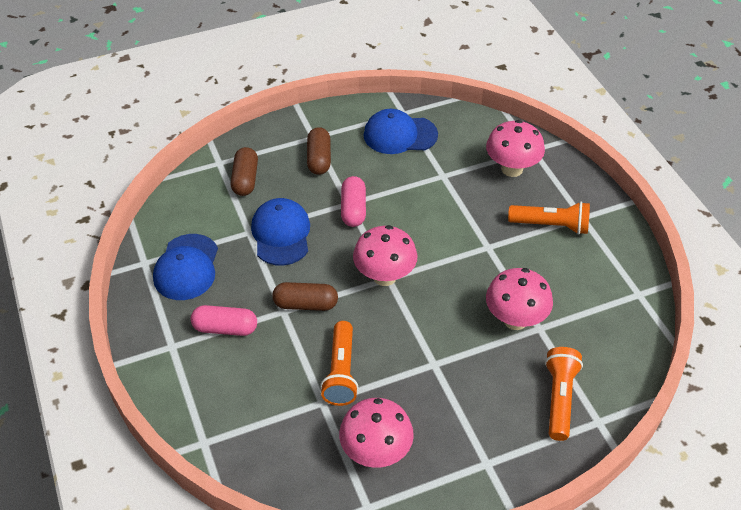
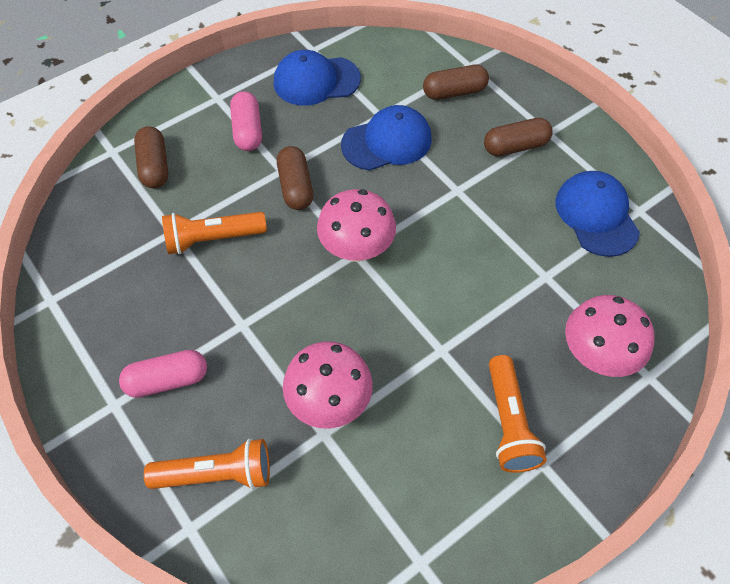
camera: 75 degrees right, 10 degrees up
(238, 407) = (155, 166): none -> brown capsule
(353, 209) = (449, 197): pink capsule -> pink capsule (167, 380)
(376, 452) = (116, 293): pink mushroom -> none

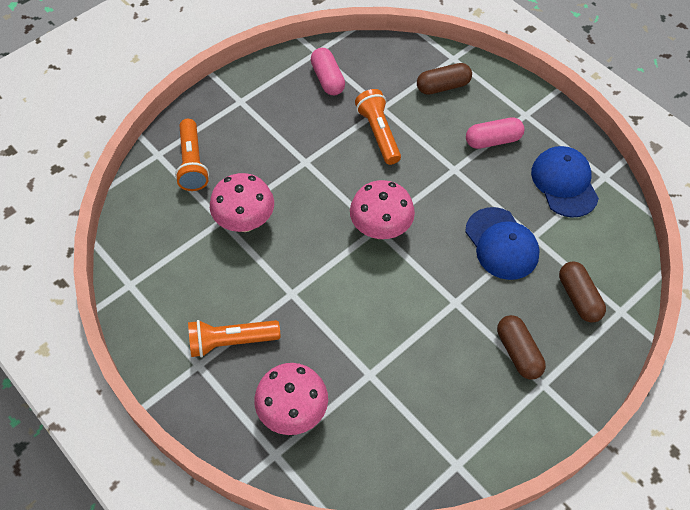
camera: 85 degrees right, 0 degrees up
(167, 380) = (259, 126): pink capsule -> pink capsule (328, 79)
(295, 187) = (438, 180): brown capsule -> none
(596, 215) = (444, 423): blue cap -> none

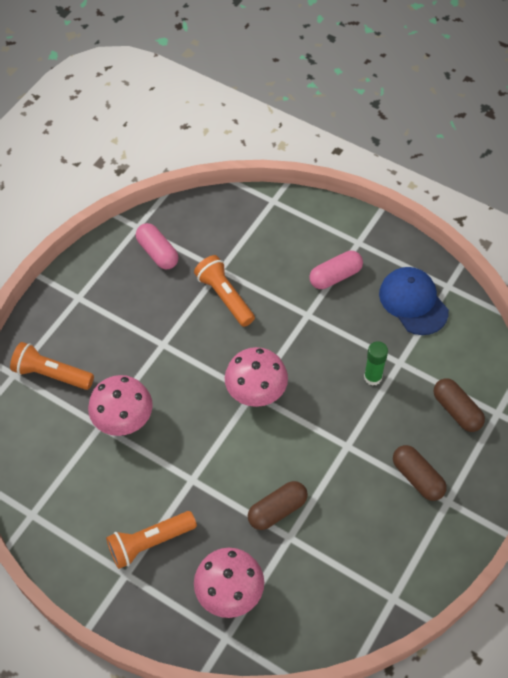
camera: 15 degrees left, 0 degrees up
(192, 163) = (52, 374): orange flashlight -> orange flashlight turned 135 degrees clockwise
(443, 86) = (272, 233): brown capsule -> brown capsule (277, 510)
(501, 244) = (373, 377): blue cap -> green glue stick

